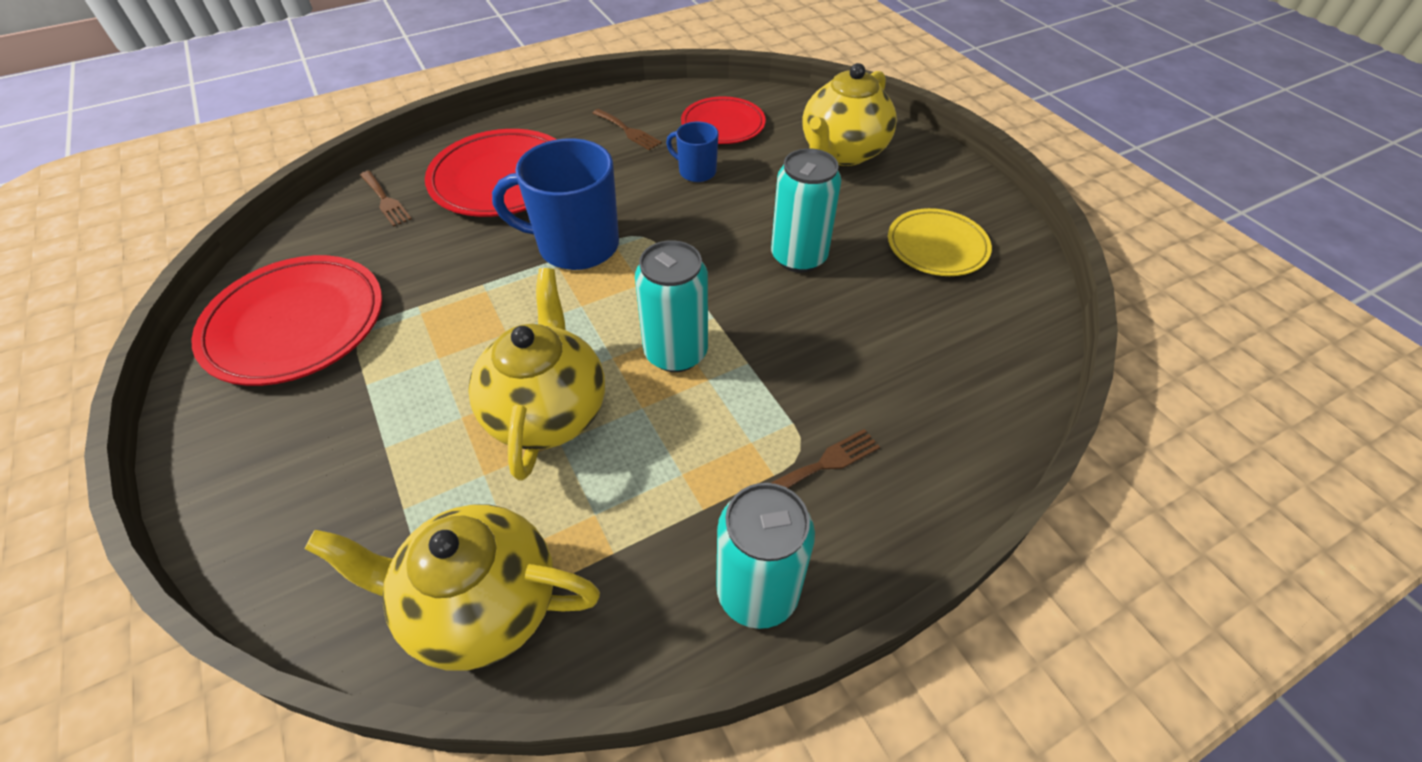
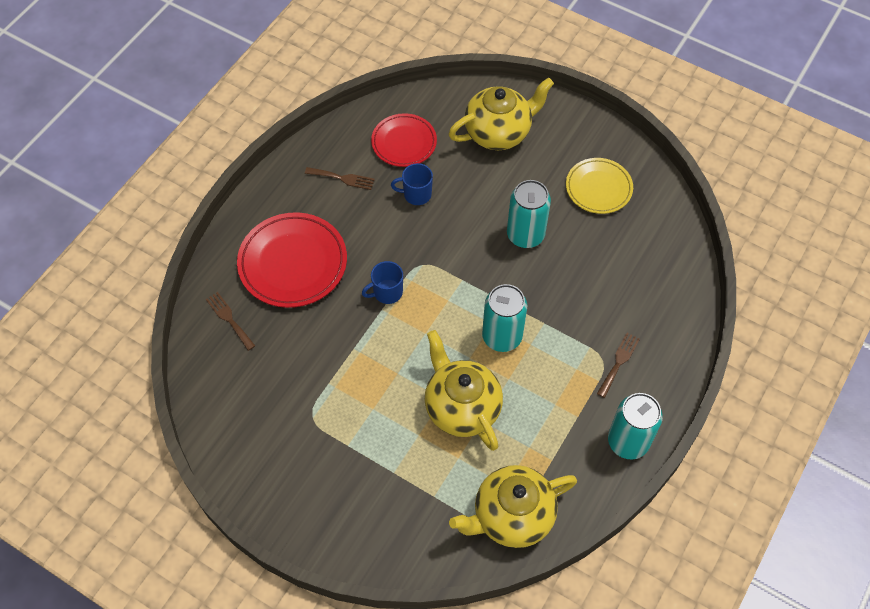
camera: 30 degrees left, 10 degrees up
(296, 325) = (268, 433): red plate -> none
(385, 200) = (229, 319): brown fork -> brown fork turned 150 degrees counterclockwise
(576, 246) = (387, 292): blue mug -> blue mug, size x0.52
(842, 152) = (498, 132): yellow teapot -> yellow teapot turned 120 degrees counterclockwise

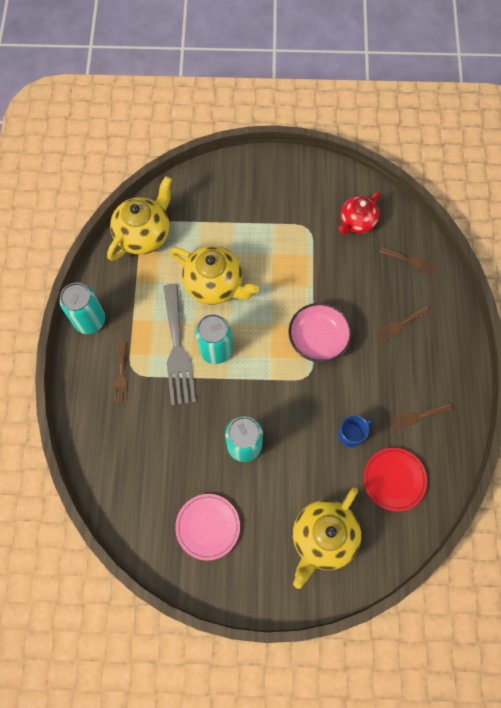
camera: 150 degrees right, 10 degrees up
(251, 393) = (356, 222): none -> red teapot
(293, 263) = (400, 324): red plate -> brown fork
(387, 292) = (318, 339): blue mug -> pink bowl
(543, 358) = (177, 349): none -> grey fork
(598, 188) = (208, 527): yellow plate -> pink plate

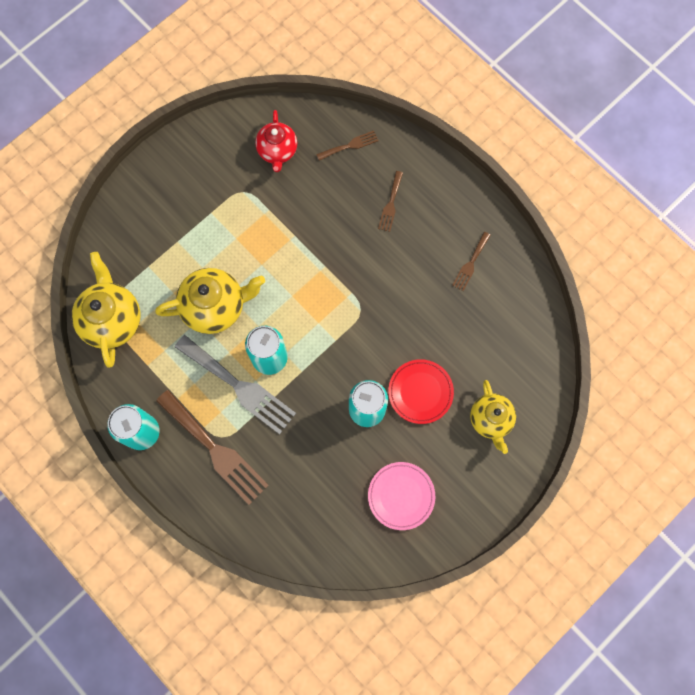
camera: 45 degrees left, 5 degrees up
(121, 375) = (215, 450): brown fork -> brown fork, size x2.04
(318, 339) = (340, 274): pink bowl -> none
(323, 538) = (490, 420): yellow teapot -> yellow teapot, size x0.67
(351, 434) = (436, 324): blue mug -> none
(394, 479) = (499, 327): red plate -> red plate (420, 392)

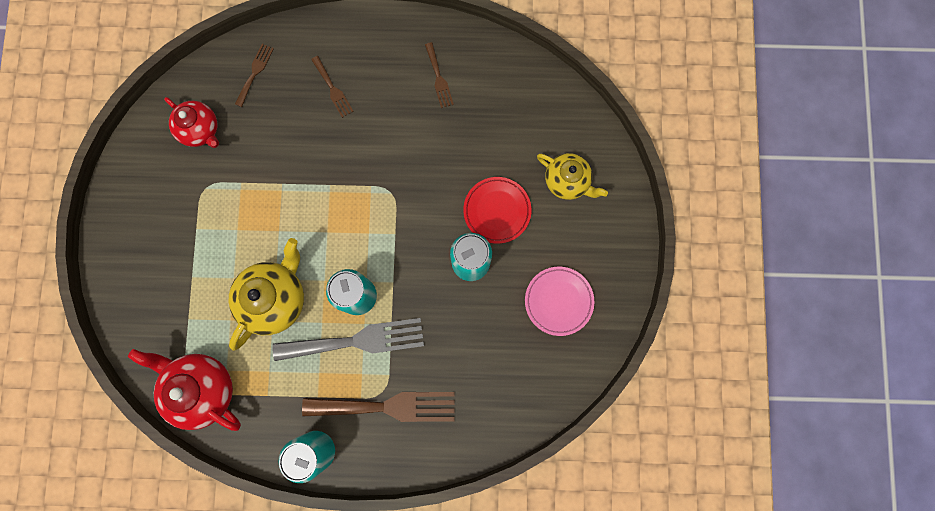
camera: 45 degrees left, 5 degrees up
(112, 320) = (202, 388): yellow teapot -> red teapot

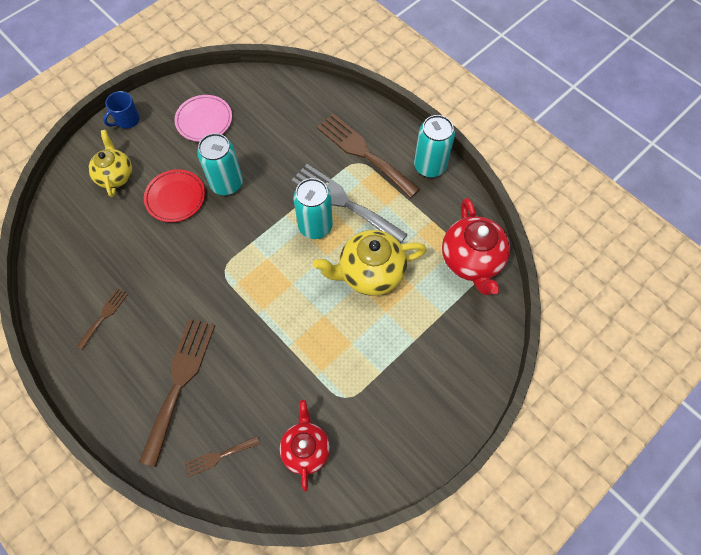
camera: 135 degrees left, 15 degrees down
(333, 89) = (179, 382): brown fork -> brown fork, size x2.04
(622, 236) = (127, 120): none -> blue mug

